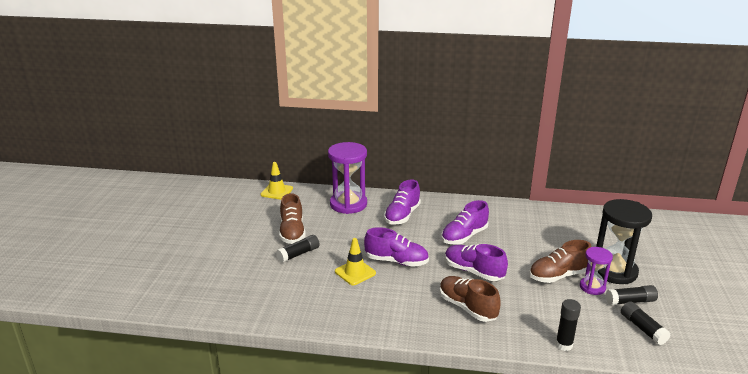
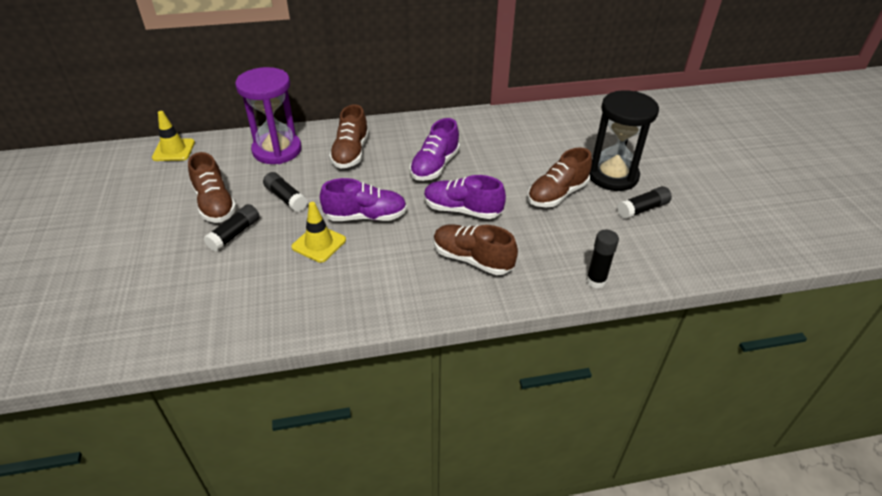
camera: 20 degrees left, 15 degrees up
(402, 215) = (351, 153): purple shoe -> brown shoe
(592, 287) = (598, 200): purple hourglass -> none
(642, 328) = (667, 239): black glue stick -> black glue stick (286, 198)

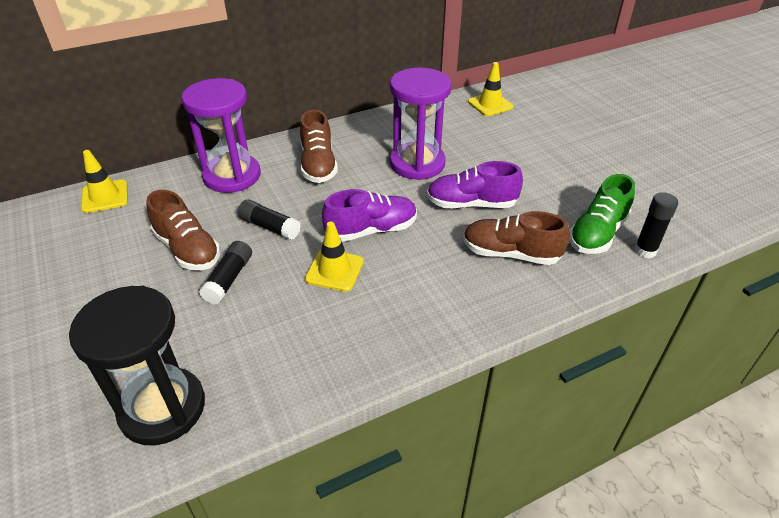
camera: 15 degrees left, 0 degrees up
(435, 166) = (417, 163): purple shoe -> purple hourglass
(530, 123) = (490, 104): none -> yellow traffic cone
(557, 194) = (557, 171): brown shoe -> none
(560, 257) = (597, 233): none -> green shoe
(612, 176) = (599, 143): black hourglass -> black hourglass (162, 408)
(642, 209) = (646, 170): black glue stick -> none

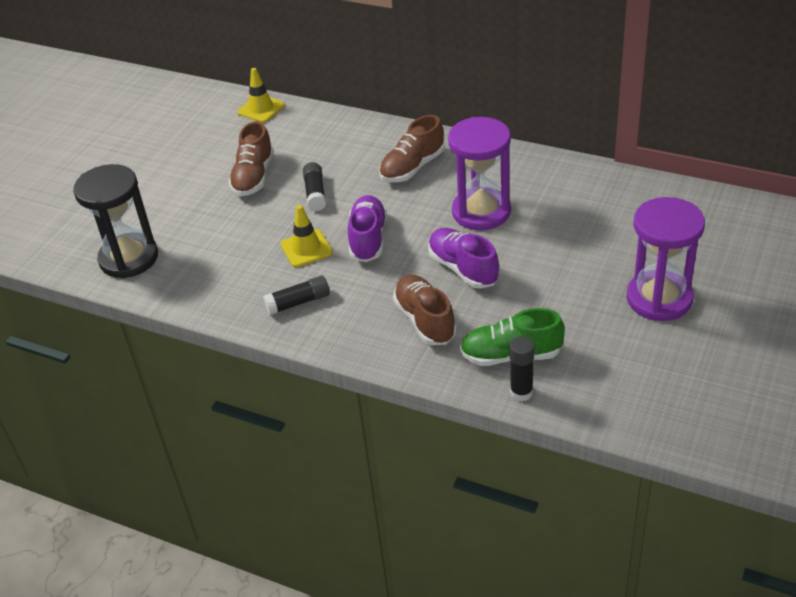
camera: 55 degrees right, 0 degrees up
(229, 279) = (247, 211): black glue stick -> black glue stick (298, 302)
(232, 176) = (347, 140): purple hourglass -> purple hourglass (659, 298)
(371, 230) = (368, 239): purple shoe -> purple shoe turned 120 degrees counterclockwise
(490, 104) = (636, 199): yellow traffic cone -> none

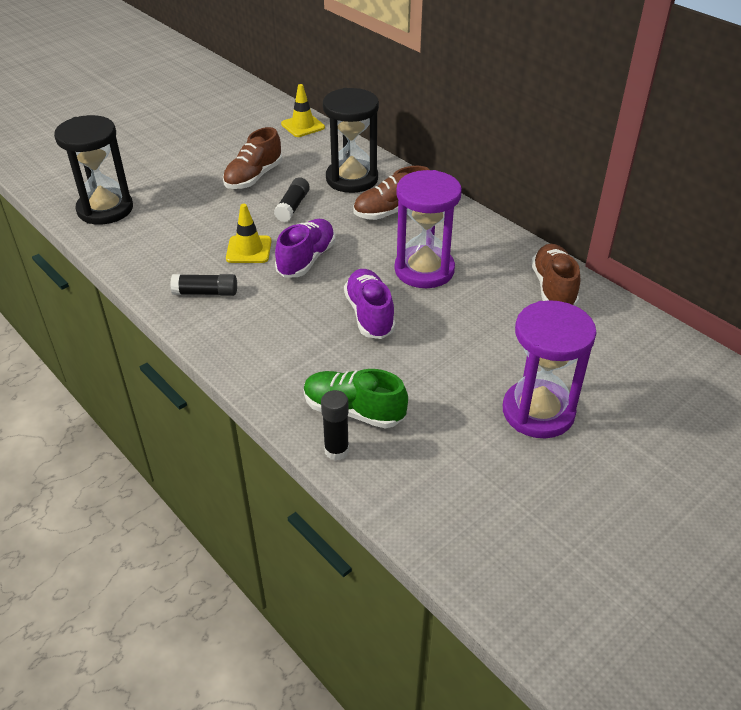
camera: 20 degrees right, 0 degrees up
(351, 147) = (352, 179): none -> black hourglass
(425, 320) = (300, 348): brown shoe -> brown shoe (553, 288)

